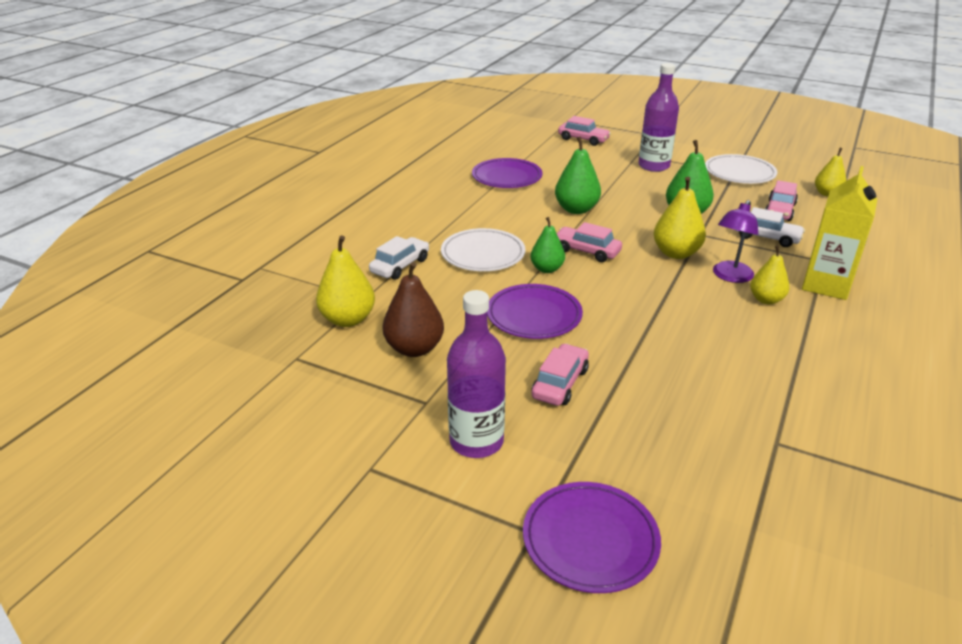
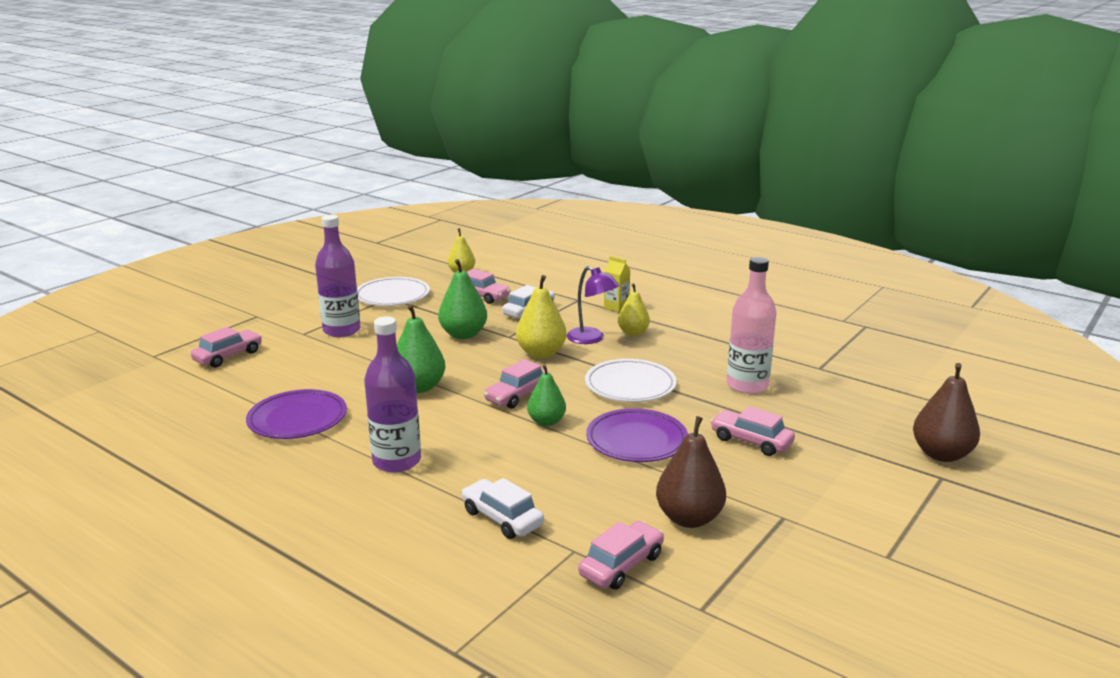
camera: 80 degrees left, 10 degrees down
(348, 319) = (621, 565): yellow pear -> pink car
(476, 441) = (838, 493): purple bottle -> purple bottle (397, 461)
(483, 254) = (497, 456): white plate -> white plate (630, 385)
(590, 540) = (941, 454): purple plate -> brown pear
(687, 381) = (747, 385): none -> pink bottle
(826, 285) = (616, 307): yellow carton -> yellow carton, size x0.52

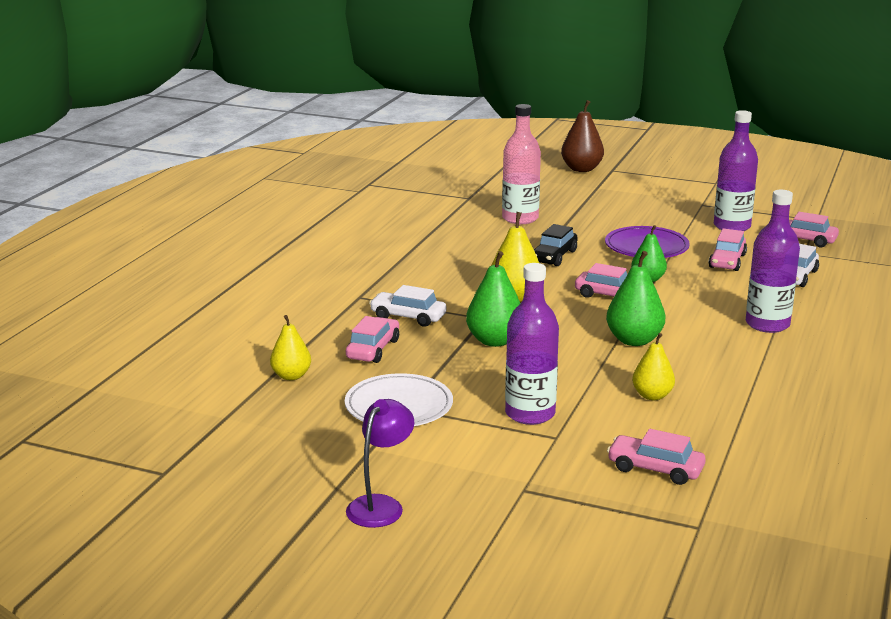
camera: 105 degrees left, 0 degrees up
(297, 419) = (748, 384): purple plate -> none
(591, 339) = (464, 280): purple lamp -> purple lamp (380, 505)
(616, 307) = (373, 277): yellow carton -> none
(630, 385) = (554, 256): white plate -> black car
(633, 333) = (438, 264): yellow pear -> yellow pear (652, 396)
(689, 518) = (732, 226): brown pear -> purple bottle
(751, 441) = (612, 215): pink car -> pink car (727, 261)

